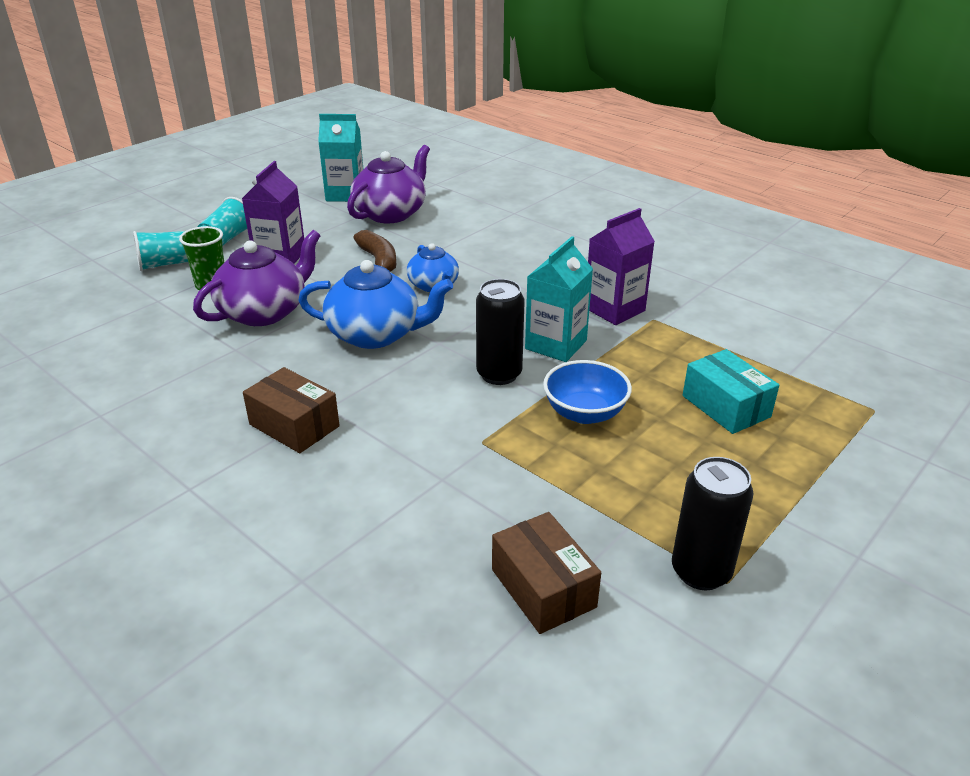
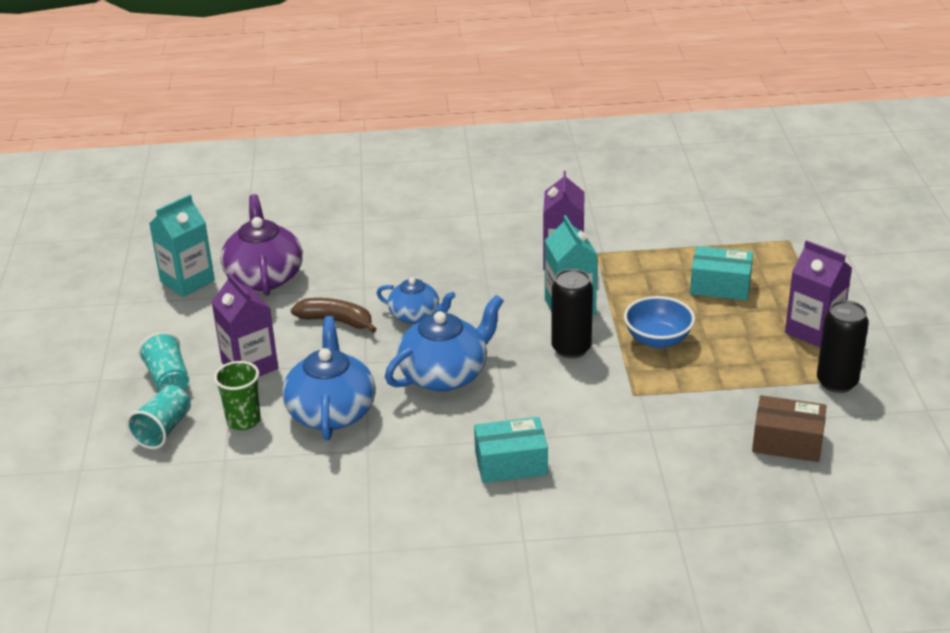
camera: 45 degrees left, 0 degrees up
(264, 312) = (331, 412): purple teapot -> blue teapot
(294, 425) = (511, 463): brown box -> turquoise box
(760, 505) = (813, 331): none -> purple carton

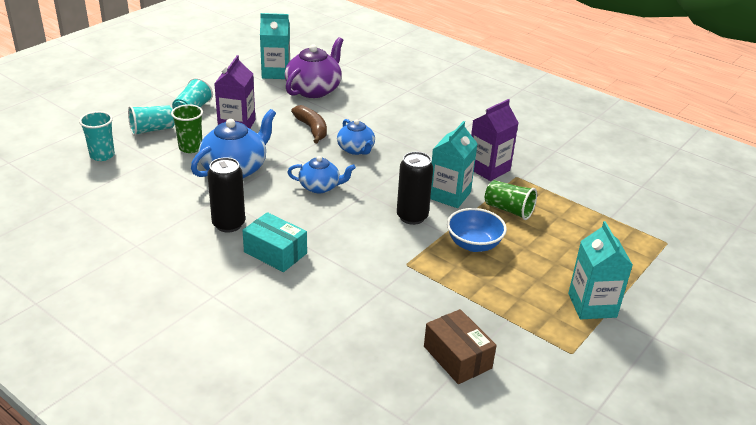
camera: 40 degrees right, 0 degrees up
(158, 493) = (102, 155): none -> turquoise cup
(445, 374) = (320, 187): blue teapot -> blue teapot, size x0.61
(637, 289) = (508, 210): none -> green cup
(720, 286) = (568, 240): turquoise box -> none
(813, 331) = (592, 305): purple carton -> turquoise carton
(837, 382) = (555, 346): black can -> black can (228, 224)

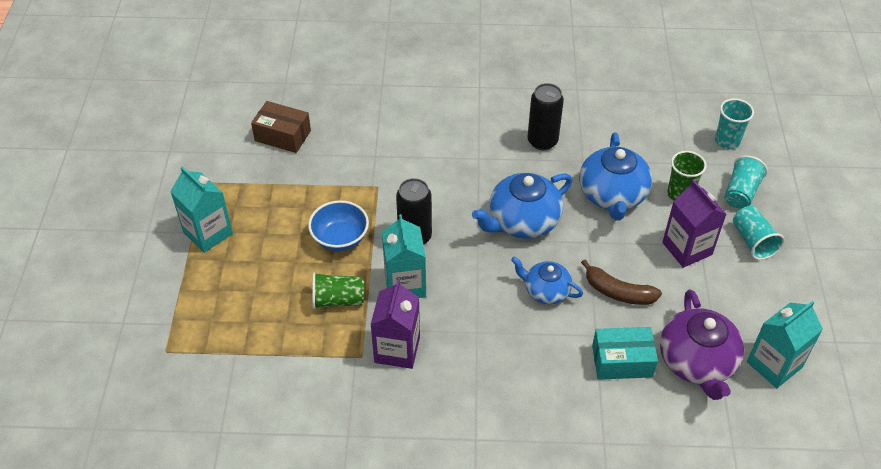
camera: 145 degrees right, 15 degrees up
(275, 253) = (480, 139): turquoise box -> turquoise box (622, 361)
(320, 187) = (522, 221): blue teapot -> blue teapot, size x1.65

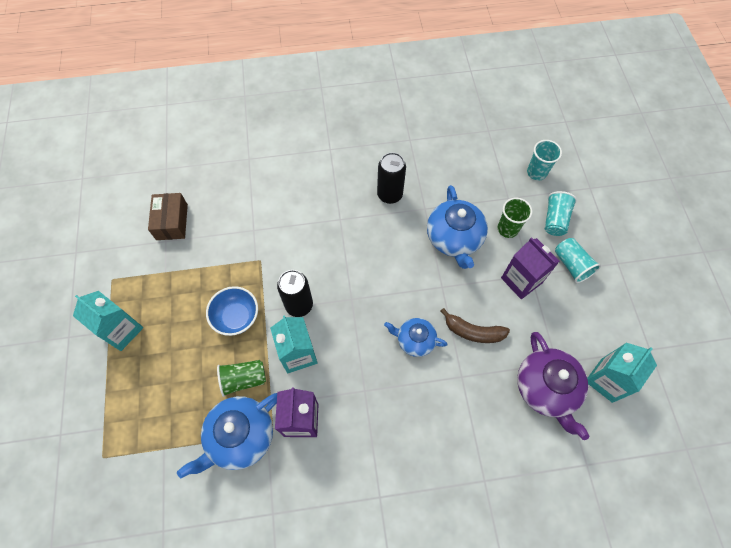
camera: 10 degrees left, 15 degrees up
(283, 136) = (172, 222): brown box -> brown box turned 75 degrees clockwise
(522, 221) = (385, 275): blue teapot -> blue teapot (240, 436)
(622, 361) = (486, 398): turquoise box -> none

